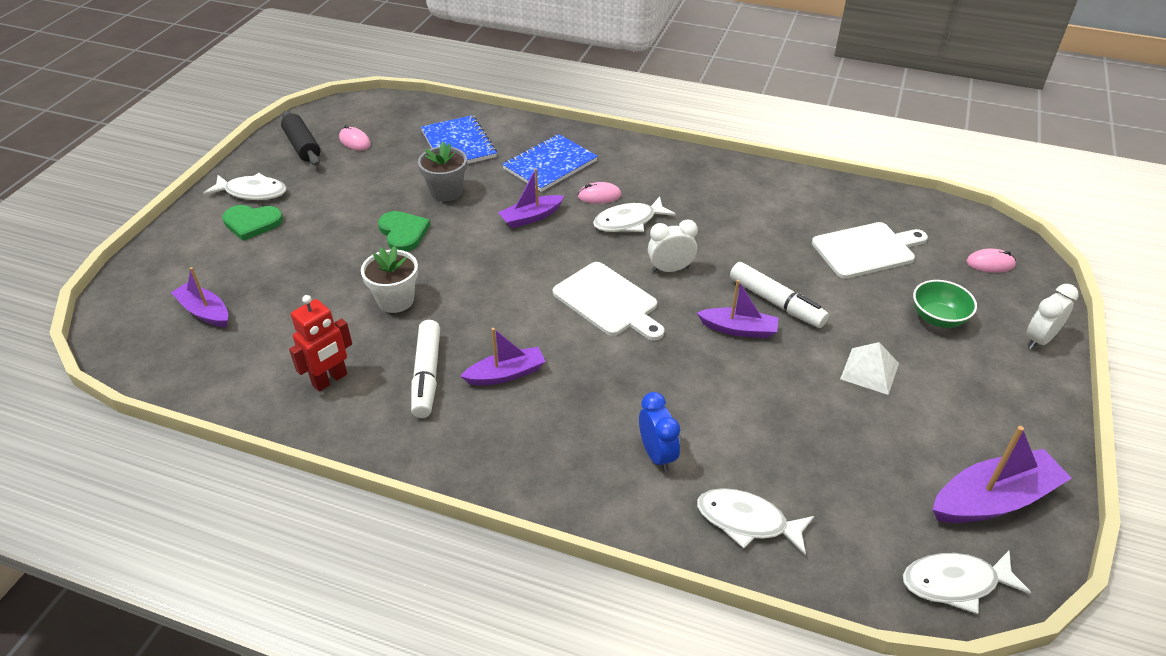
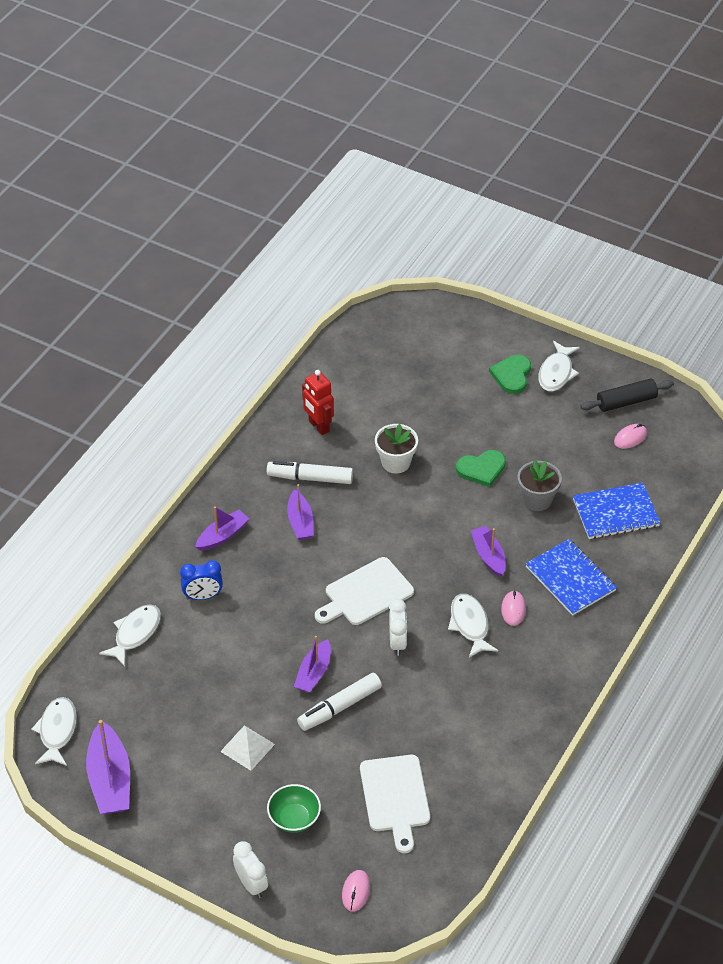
camera: 100 degrees right, 5 degrees up
(205, 312) = (406, 357): purple boat -> purple boat (222, 536)

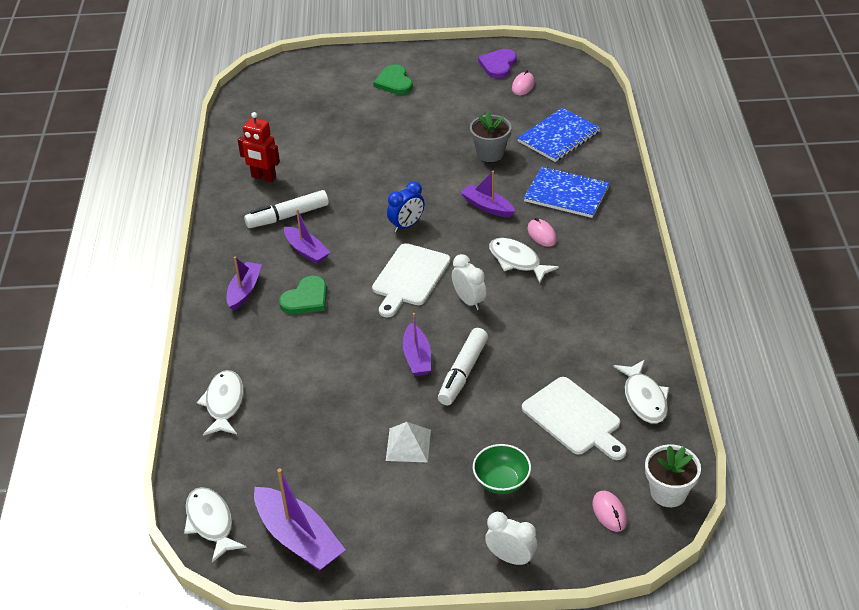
camera: 30 degrees left, 5 degrees down
(203, 596) = (265, 345): blue clock -> blue clock (406, 225)
(396, 462) = (352, 175): white flower pot -> white flower pot (668, 492)
(481, 469) = (427, 151): green heart -> green heart (306, 298)
(556, 373) = (428, 67): white fish -> white fish (644, 398)
(626, 402) = (498, 65): black rolling pin -> purple heart

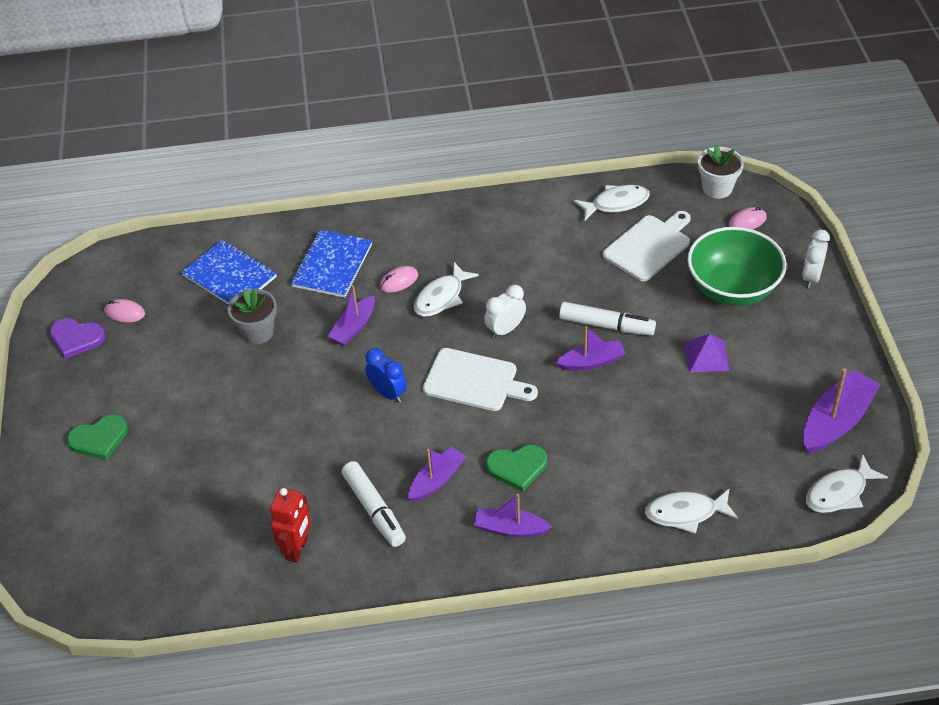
camera: 95 degrees left, 5 degrees up
(306, 298) = (517, 467): green heart -> green heart turned 135 degrees clockwise
(408, 445) = (706, 356): white pyramid -> purple pyramid
(501, 481) = (732, 288): green bowl -> green bowl, size x1.86

